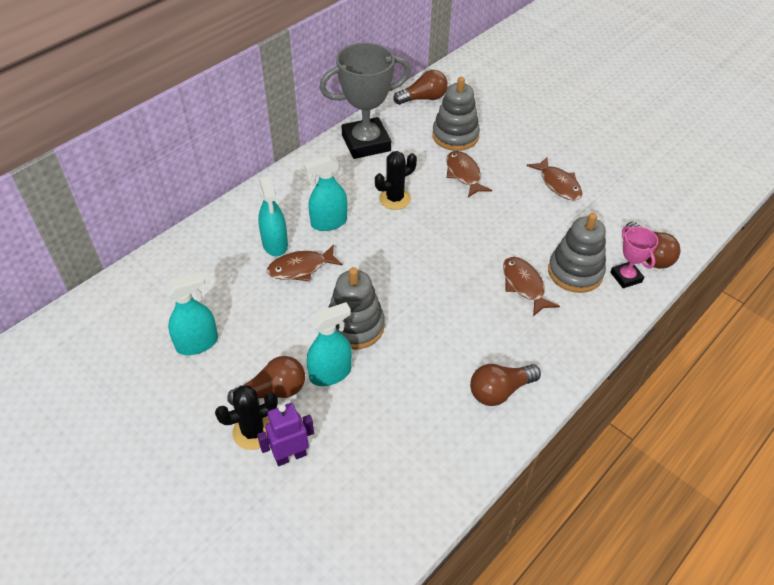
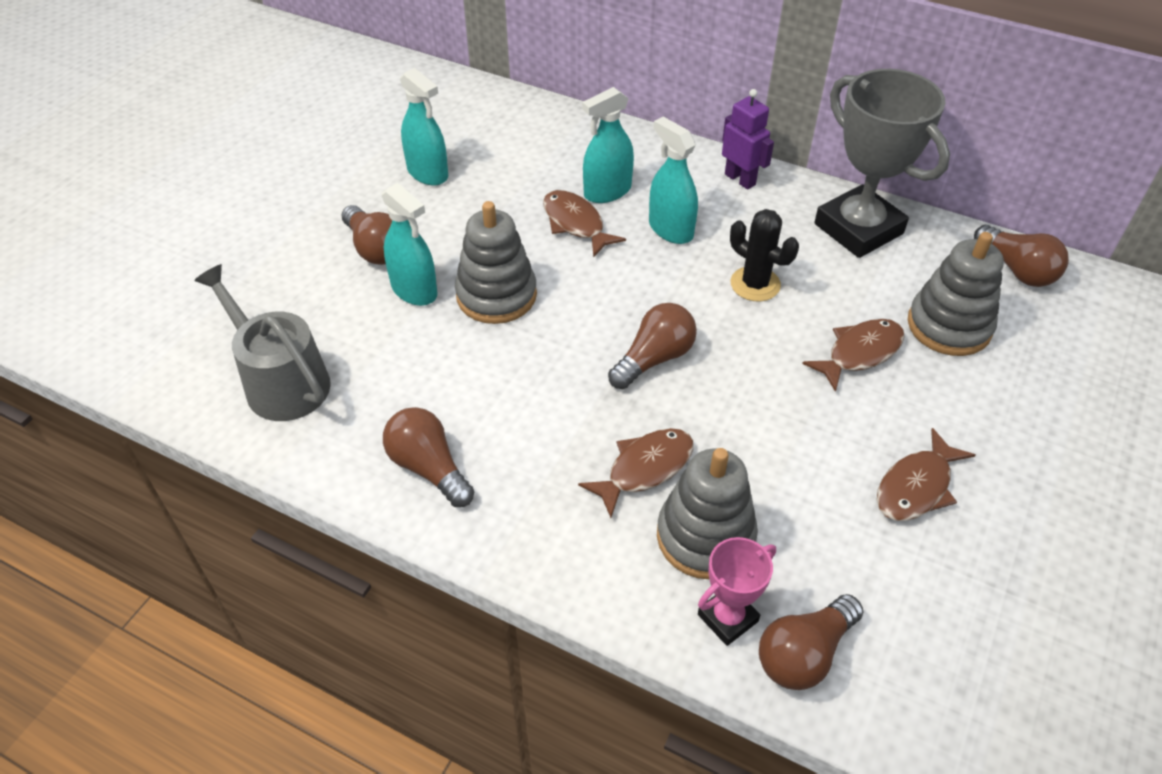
camera: 75 degrees right, 0 degrees up
(253, 432) = (317, 247): black cactus -> none
(290, 456) = (290, 284): purple robot -> purple robot (740, 179)
(396, 472) = (281, 381): none -> grey watering can
(440, 260) = (654, 358): none -> brown light bulb

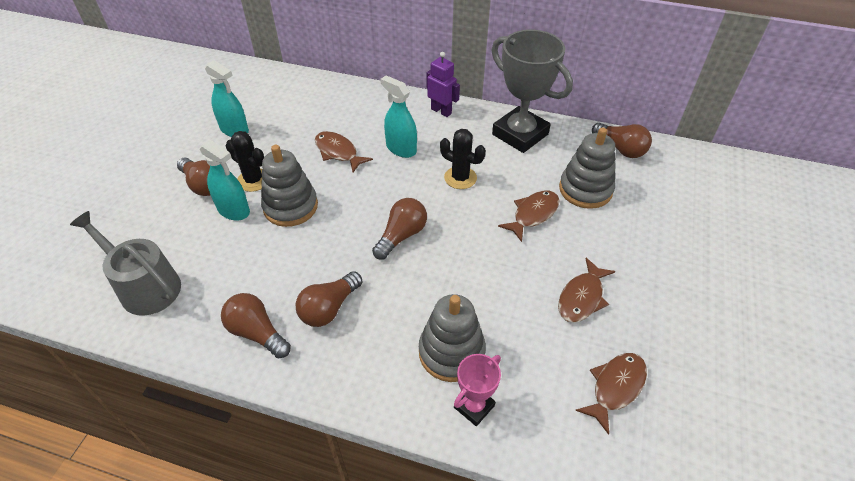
camera: 10 degrees left, 0 degrees up
(447, 250) = (253, 180): none -> black cactus
(607, 191) = (356, 128): turquoise spray bottle -> none
(645, 468) = (405, 311): brown fish -> brown fish (615, 387)
(804, 654) = (527, 423): brown light bulb -> brown light bulb (329, 308)

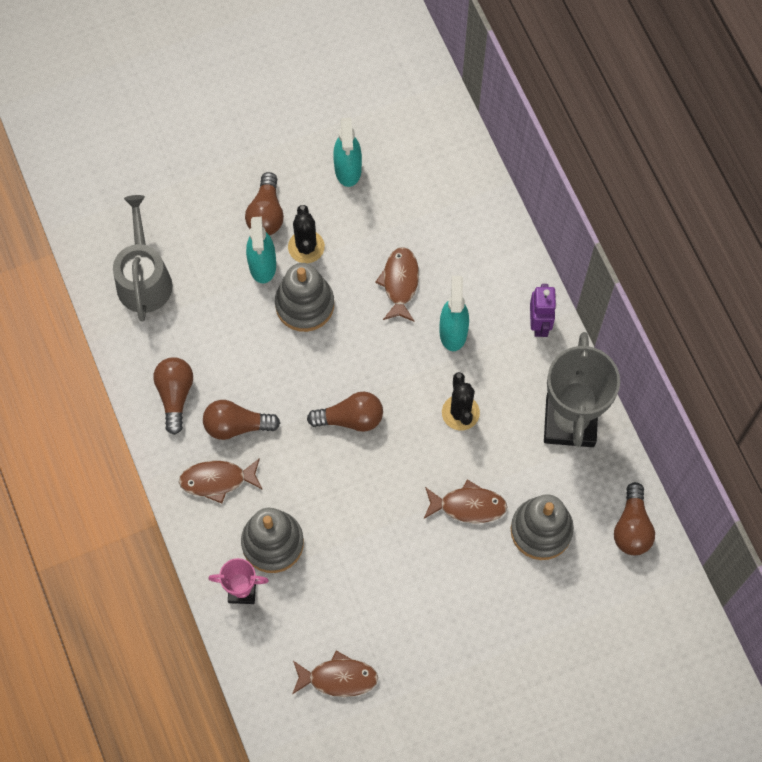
camera: 50 degrees right, 20 degrees up
(582, 297) = (406, 604): brown fish -> brown fish (217, 480)

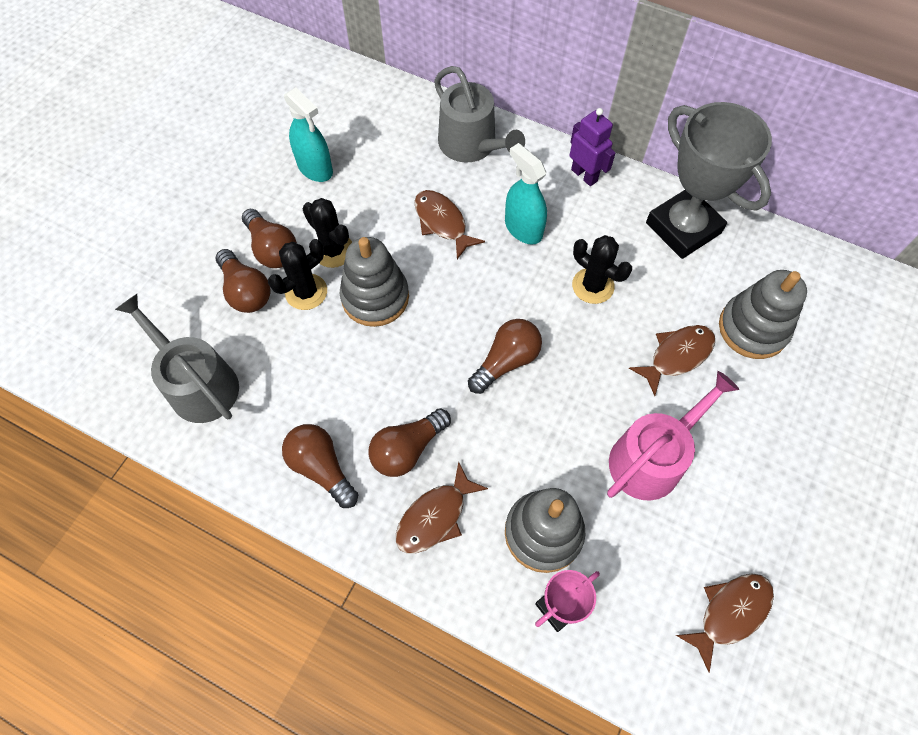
camera: 40 degrees left, 5 degrees down
(262, 265) = (306, 292): turquoise spray bottle -> black cactus
(383, 555) = (651, 458): none -> pink watering can
(479, 235) = (471, 145): none -> grey watering can
(632, 527) = (814, 271): brown light bulb -> brown light bulb (246, 291)

